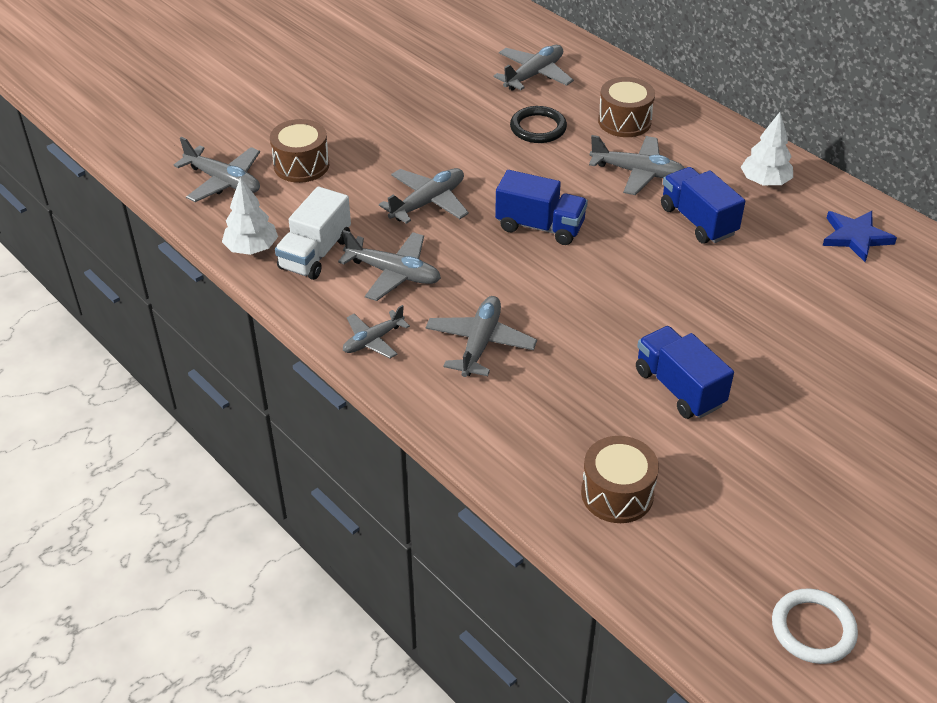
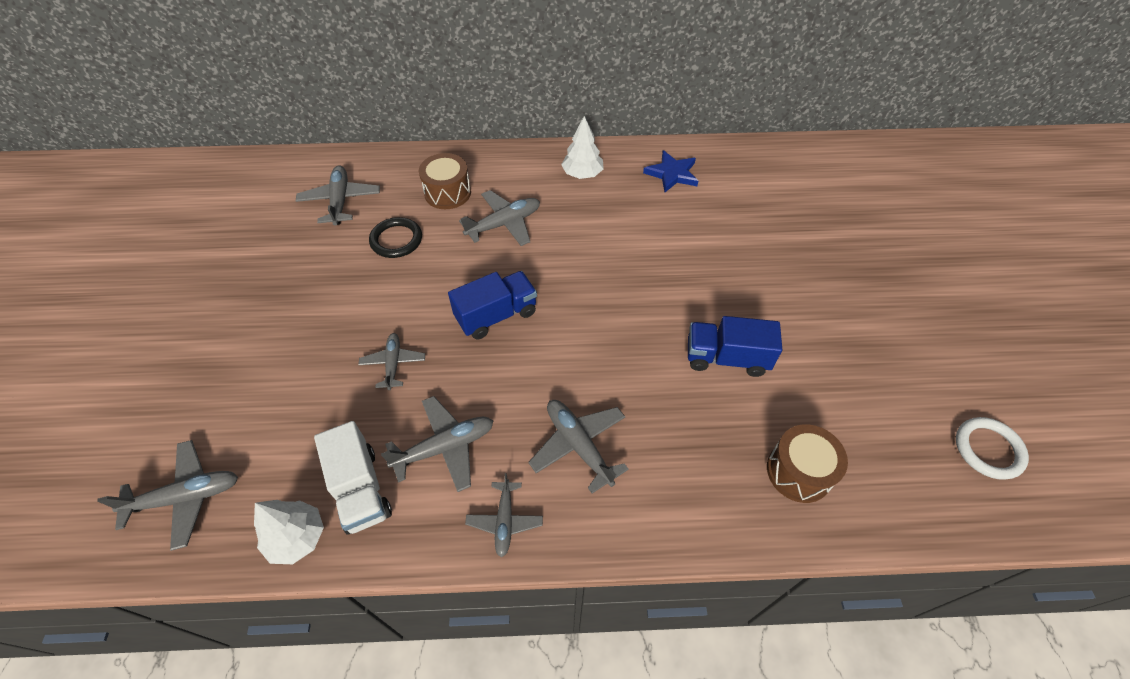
camera: 50 degrees left, 10 degrees up
(301, 165) = (244, 419): brown drum -> none
(428, 202) = (393, 364): grey plane -> grey plane, size x0.66
(698, 221) = (582, 230): blue truck -> none

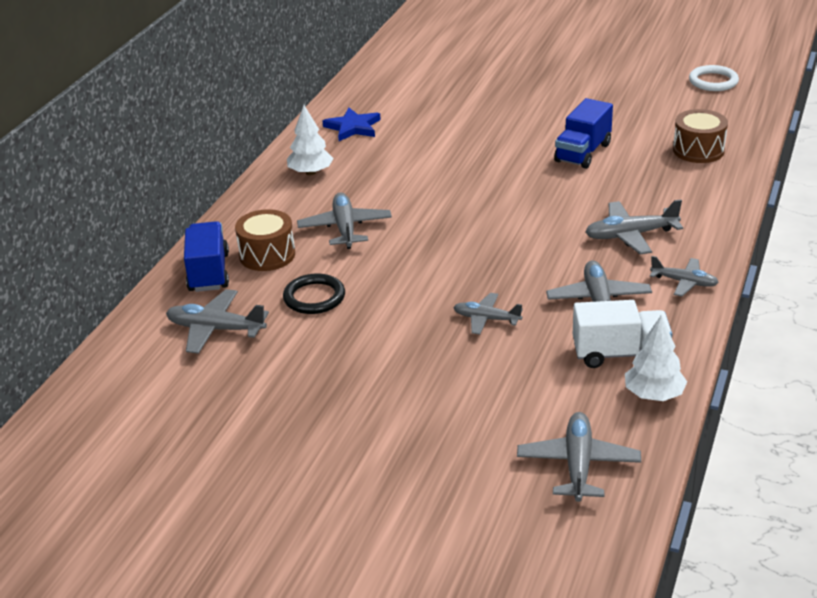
camera: 65 degrees left, 20 degrees down
(496, 315) = (464, 252): blue truck -> blue truck (208, 273)

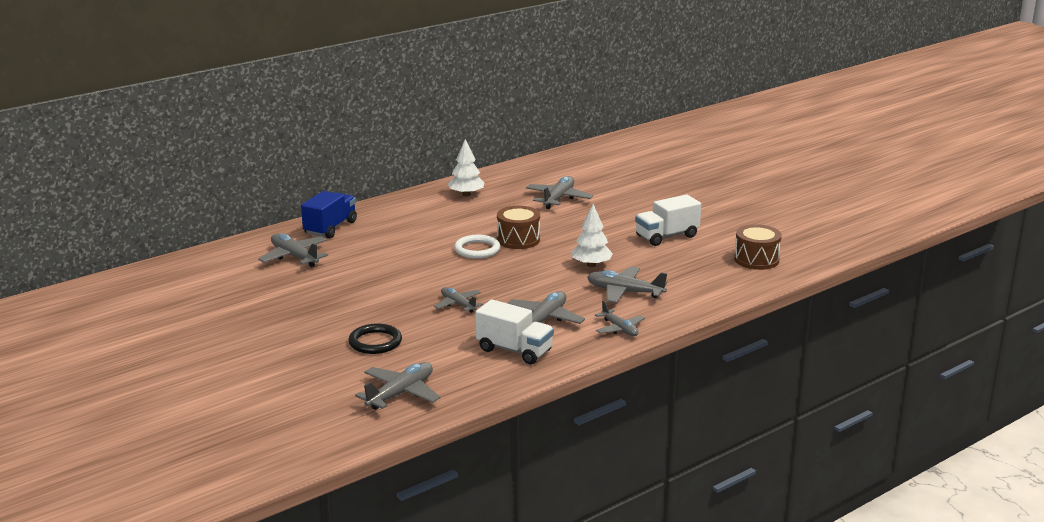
camera: 30 degrees right, 10 degrees down
(267, 255) = (376, 230): brown drum -> brown drum (518, 240)
(314, 297) = (372, 260): black ring -> black ring (375, 342)
(345, 228) = (443, 230): grey plane -> grey plane (558, 199)
(353, 127) = (530, 177): blue star -> none
(583, 153) = (667, 236): blue truck -> white truck
(654, 395) = (502, 378): white tree -> white tree (591, 265)
(713, 81) = (840, 222): white ring -> white ring (477, 249)

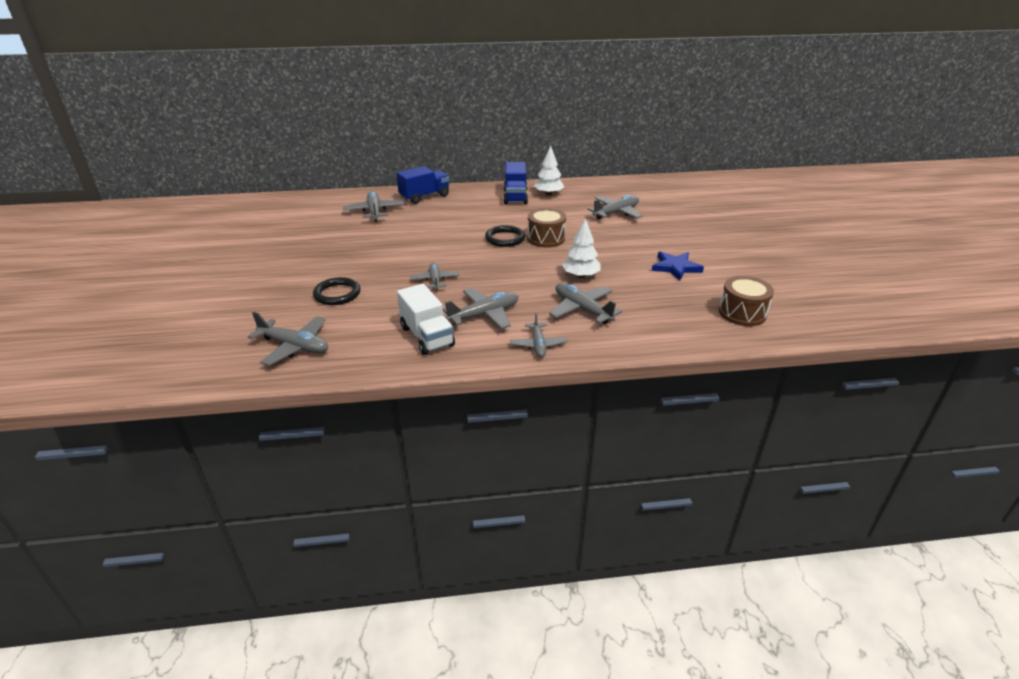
camera: 30 degrees right, 10 degrees up
(400, 393) = (294, 346): grey plane -> grey plane turned 45 degrees clockwise
(434, 205) = (515, 197): none -> blue truck
(477, 249) = (505, 238): white ring -> black ring
(667, 236) = (675, 267): white truck -> blue star

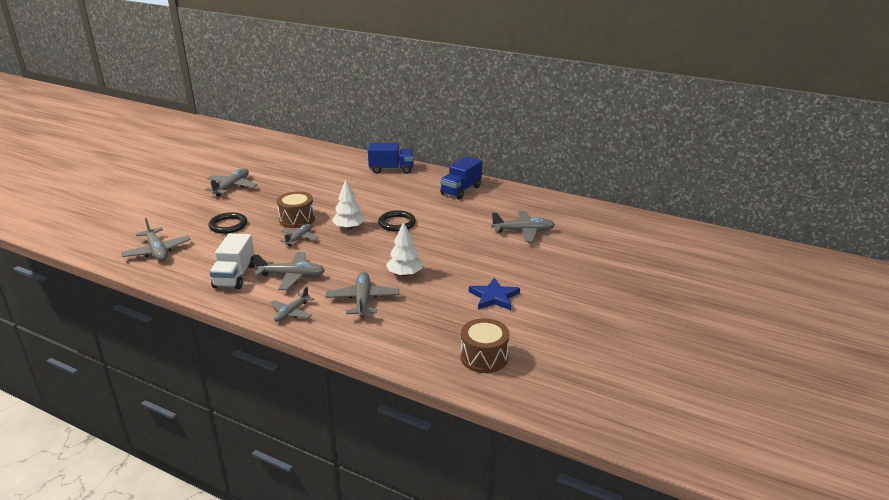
camera: 35 degrees right, 5 degrees down
(374, 211) = (339, 171): grey plane -> grey plane (232, 187)
(546, 238) = (428, 234): brown drum -> brown drum (297, 219)
(548, 194) = (492, 196): white tree -> white tree (349, 227)

